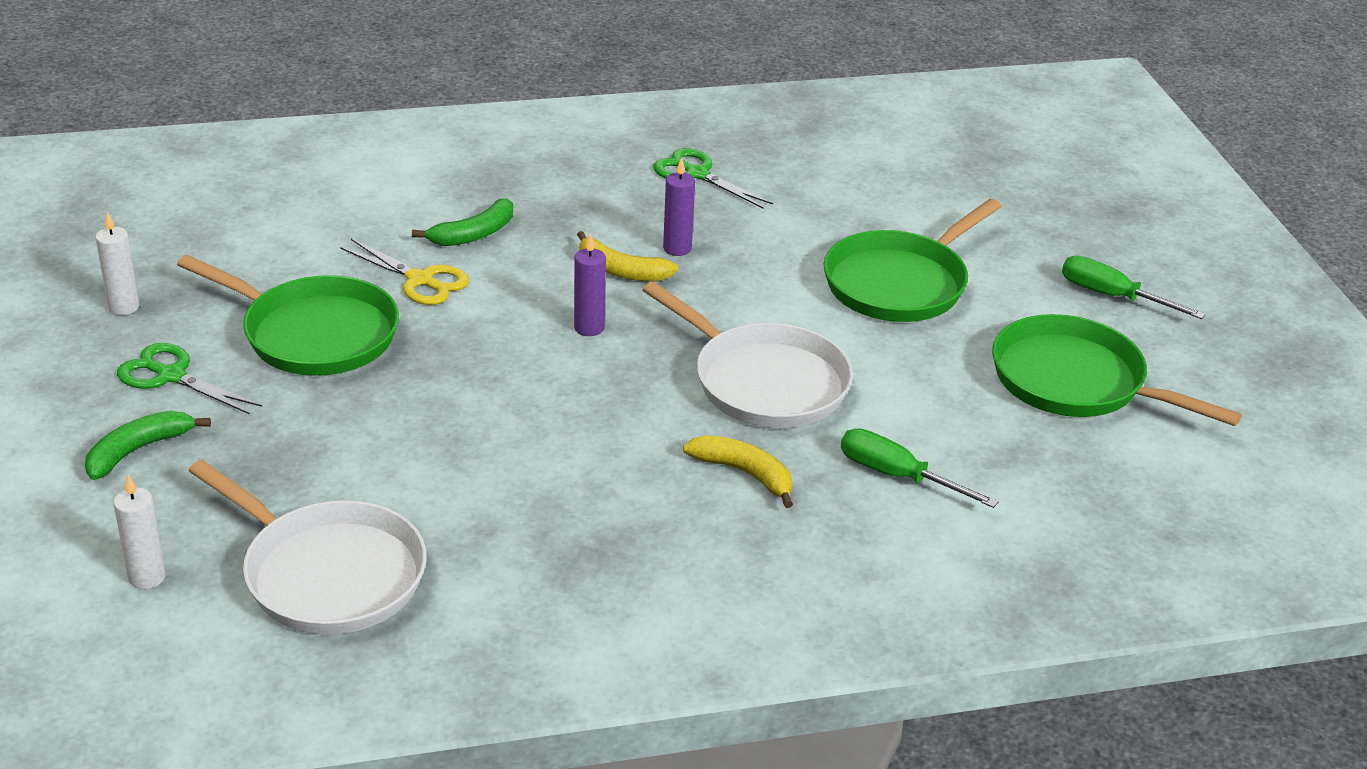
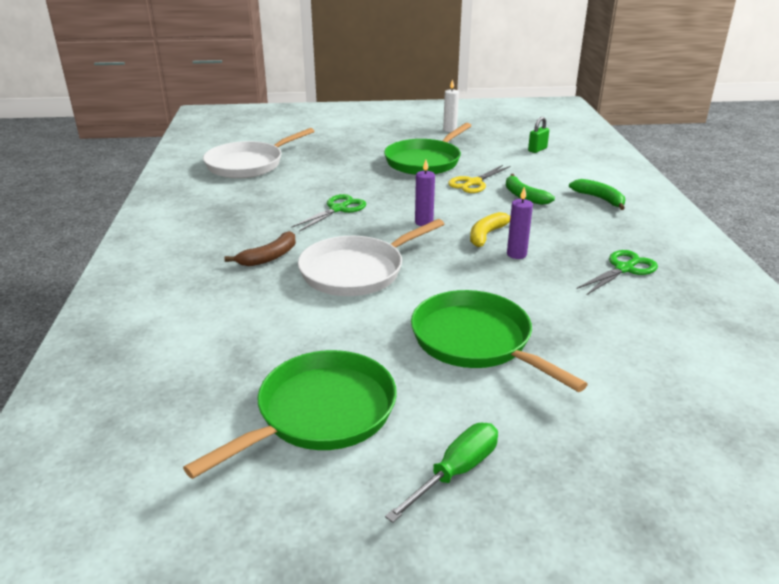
camera: 100 degrees right, 5 degrees down
(139, 450) = (345, 135): green banana -> green banana (600, 199)
(147, 577) = (265, 138): white candle -> none
(171, 376) = (395, 138): green scissors -> green scissors (338, 209)
(255, 211) = (537, 149): none -> green padlock
(745, 474) = (269, 257): yellow banana -> brown banana
(897, 476) = (241, 307): green screwdriver -> none

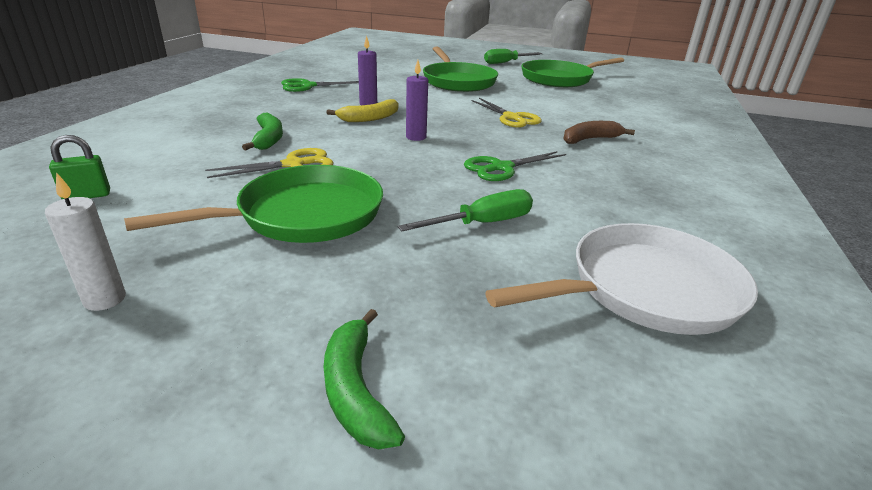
camera: 160 degrees left, 0 degrees up
(332, 174) = (482, 223): none -> green screwdriver
(357, 271) = (511, 118): white pan -> yellow scissors
(600, 199) = (201, 122): green banana -> green banana (356, 389)

